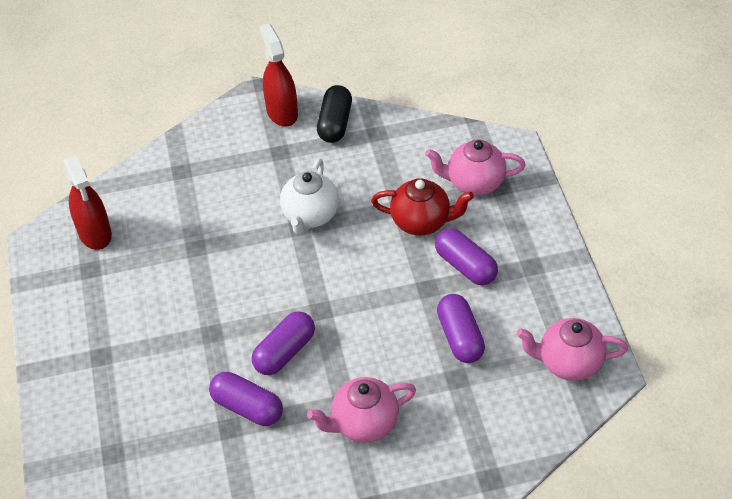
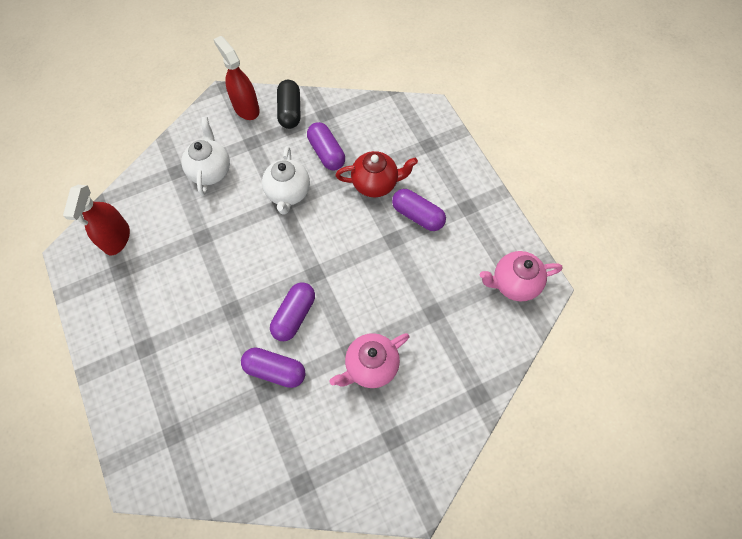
camera: 15 degrees left, 15 degrees up
(95, 233) = (117, 238): red spray bottle -> red spray bottle turned 45 degrees clockwise
(222, 176) = (210, 171): none -> white teapot
(460, 337) = (427, 277): purple capsule -> purple capsule (326, 153)
(474, 183) = (408, 144): pink teapot -> none

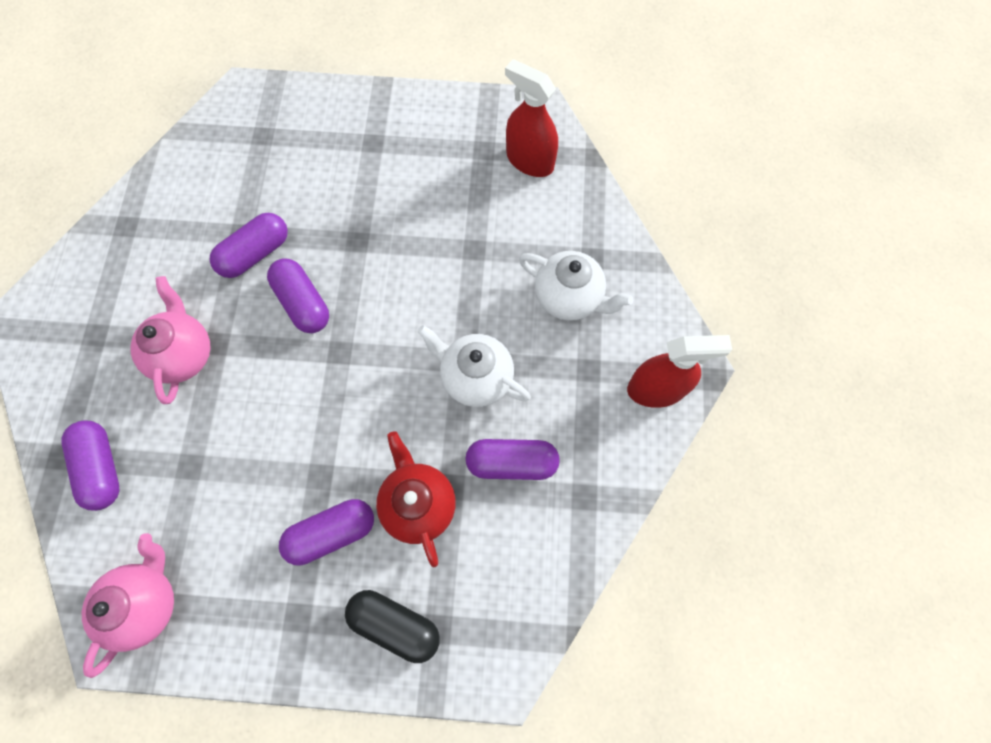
camera: 120 degrees right, 5 degrees up
(290, 111) = (617, 449): black capsule -> black capsule (395, 624)
(376, 184) = (418, 504): red teapot -> red teapot turned 135 degrees clockwise
(467, 363) = (102, 467): none -> purple capsule

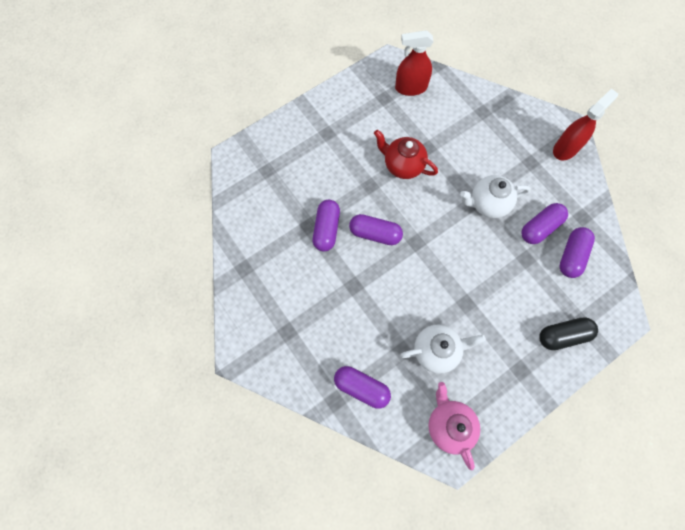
camera: 40 degrees left, 0 degrees up
(184, 354) = (343, 303): pink teapot -> none
(332, 533) = (497, 322): purple capsule -> purple capsule (571, 256)
(418, 504) = (520, 278): red teapot -> red teapot (402, 165)
(569, 298) = (491, 137): white teapot -> white teapot (436, 351)

